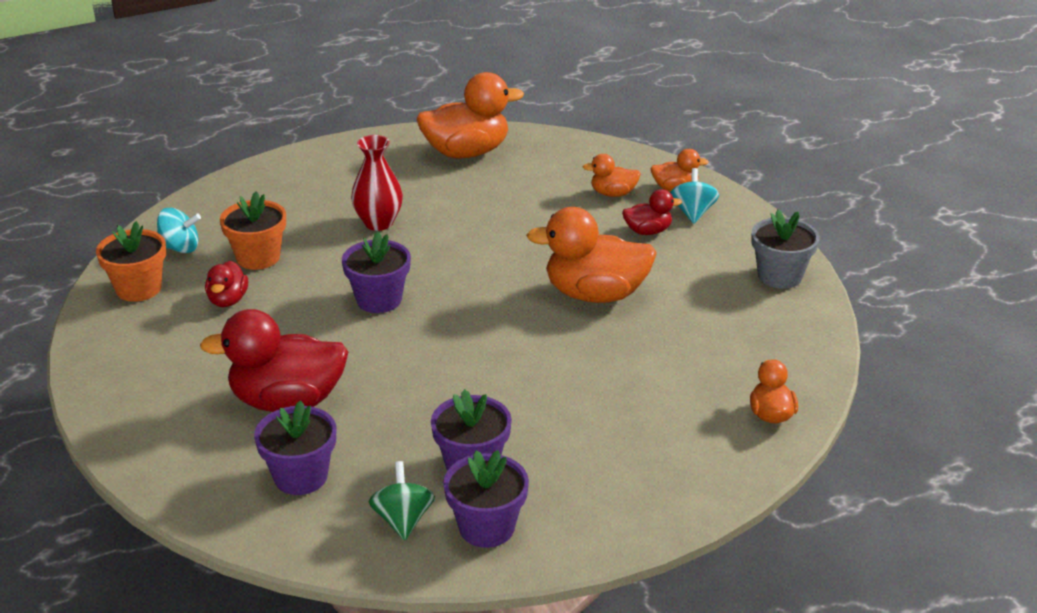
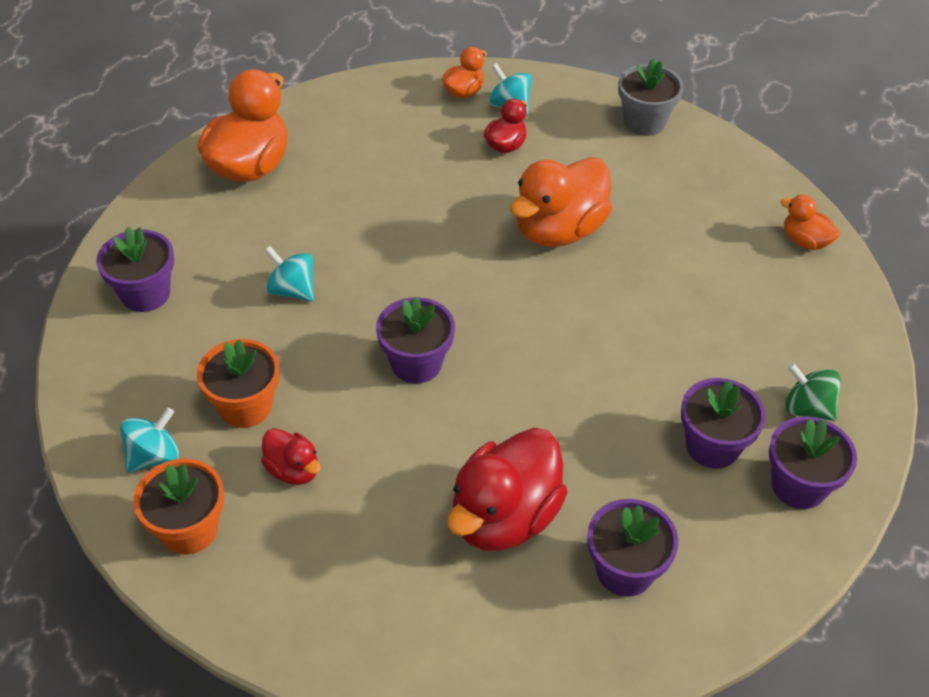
camera: 50 degrees left, 15 degrees up
(304, 177) = (145, 293): none -> purple flower pot
(378, 223) = (292, 290): red vase -> turquoise spinning top
(403, 520) = (744, 534): green spinning top -> green spinning top (807, 408)
(613, 194) = (428, 127): orange duck -> none

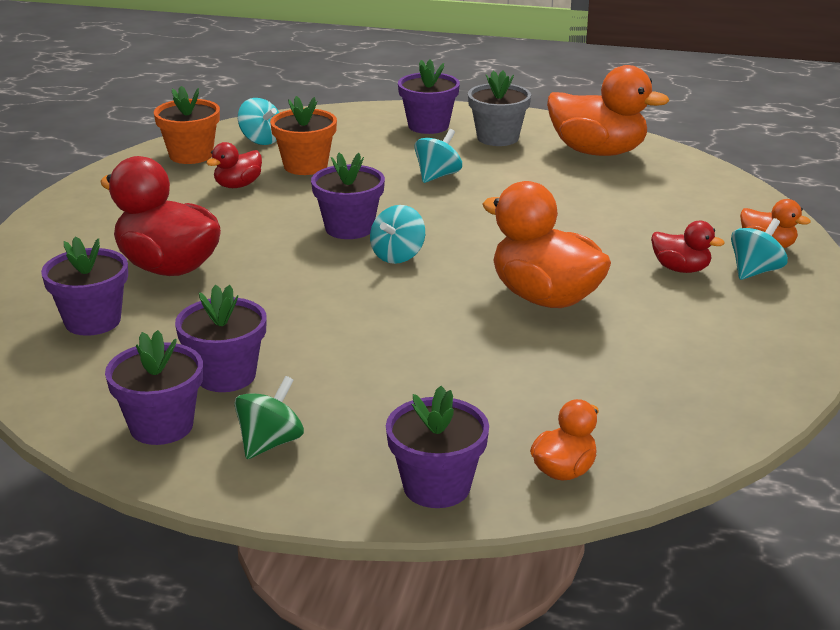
camera: 90 degrees right, 20 degrees down
(479, 325) = (398, 256): none -> turquoise spinning top
(644, 122) = (770, 359): grey flower pot -> grey flower pot (497, 138)
(840, 308) = (436, 487): none -> purple flower pot

